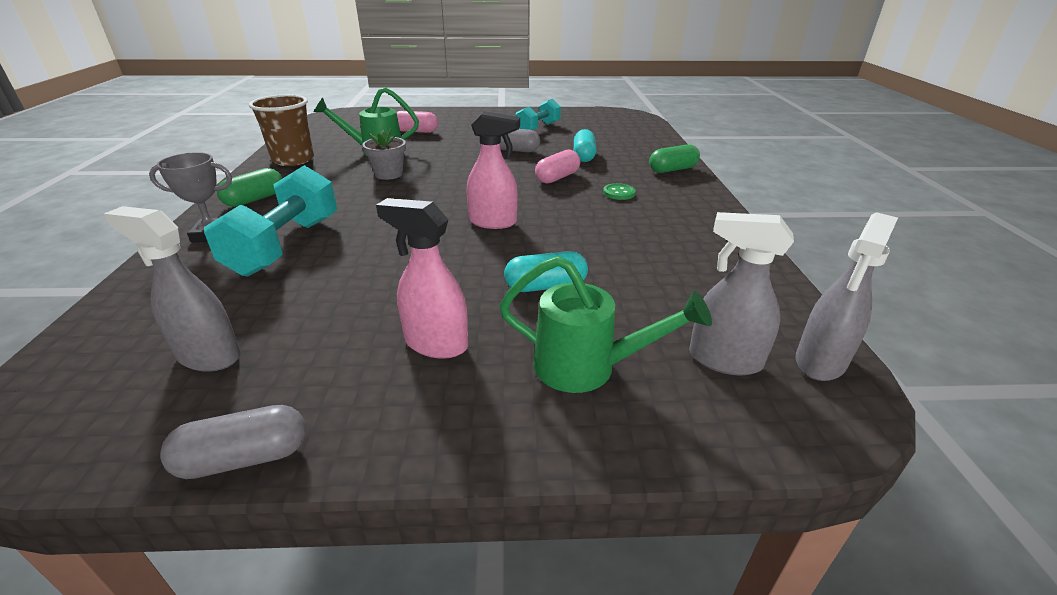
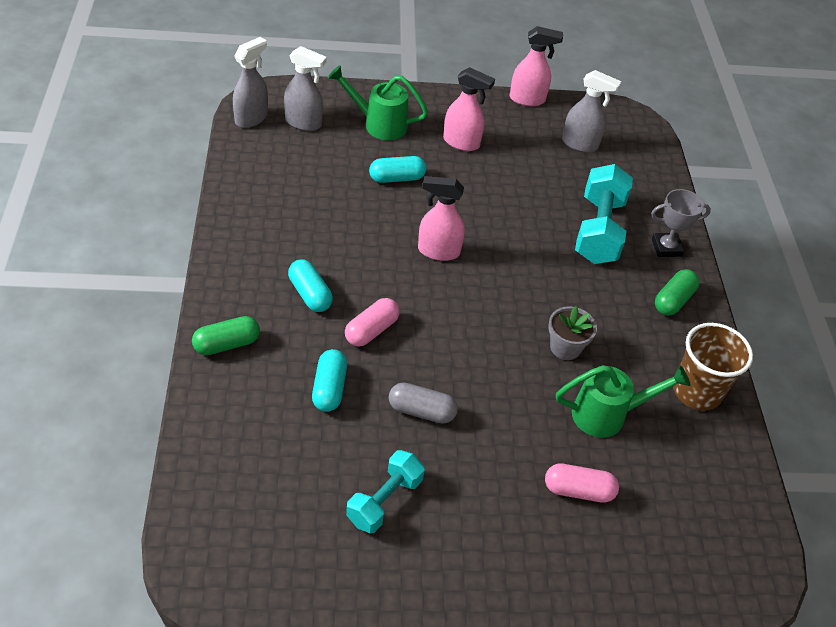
camera: 175 degrees right, 15 degrees up
(244, 458) = (527, 99): grey capsule -> pink spray bottle
(619, 193) = (310, 294): green button -> turquoise capsule

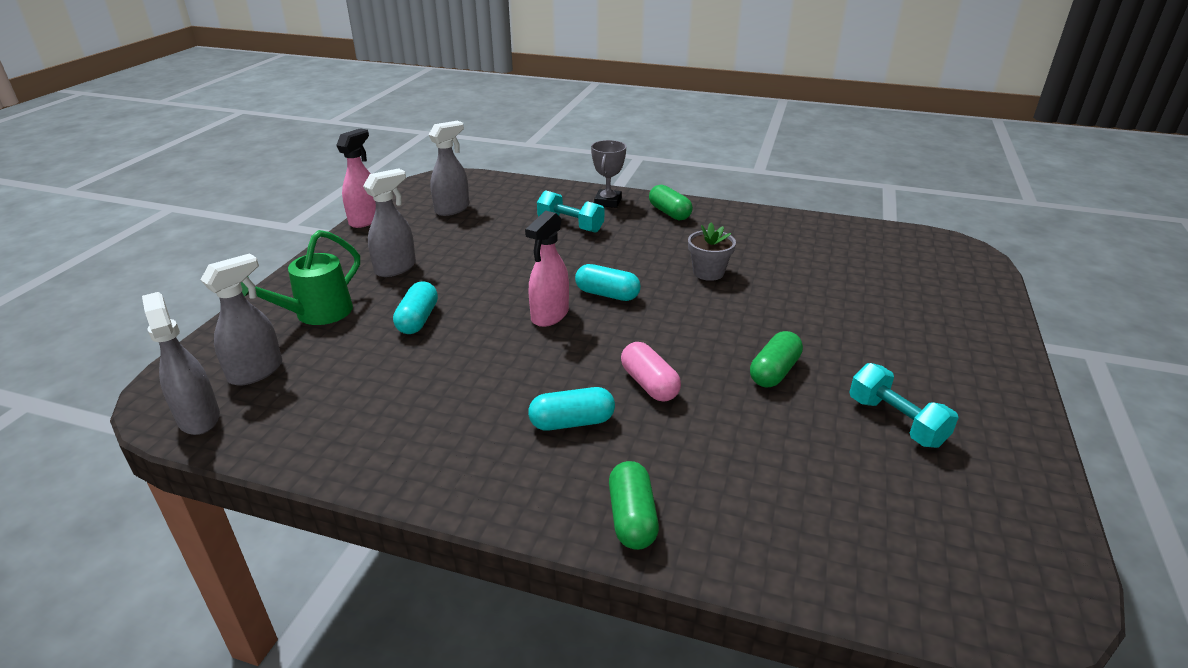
camera: 65 degrees left, 15 degrees down
(329, 388) = (730, 434): turquoise capsule -> turquoise capsule (607, 294)
(421, 411) = (774, 372): grey capsule -> green capsule
(461, 143) = (396, 268): pink spray bottle -> grey spray bottle
(578, 490) = (876, 302): pink capsule -> none
(598, 230) = (570, 225): turquoise dumbbell -> turquoise dumbbell, size x0.64
(607, 414) = (791, 270): green watering can -> none
(696, 391) = (771, 226): brown cup -> none

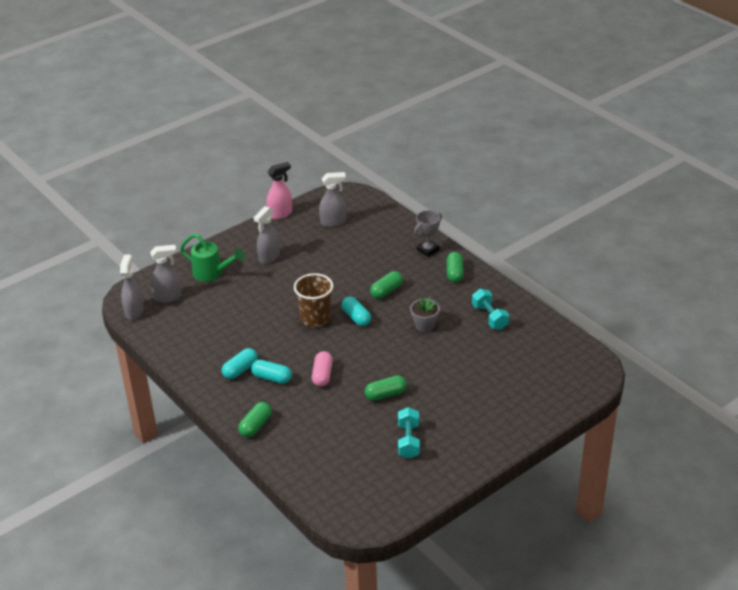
camera: 35 degrees right, 5 degrees up
(316, 314) = (212, 273): green watering can -> green watering can turned 135 degrees counterclockwise
(396, 268) = (269, 257): grey spray bottle -> grey spray bottle turned 135 degrees clockwise
(418, 319) = (254, 295): turquoise capsule -> turquoise capsule (240, 370)
(549, 315) = (315, 318): pink spray bottle -> brown cup
(570, 225) = (386, 261): turquoise dumbbell -> turquoise dumbbell (489, 317)
(610, 254) = (386, 291): none -> green capsule

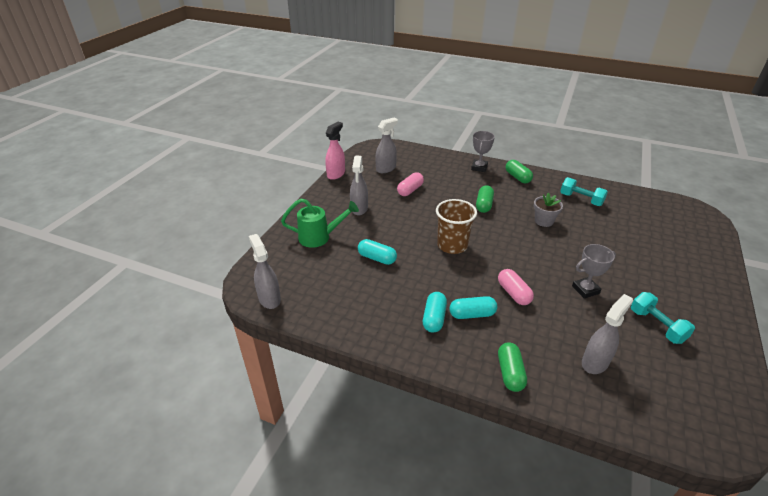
camera: 30 degrees left, 0 degrees up
(168, 297) = (294, 272): grey spray bottle -> grey spray bottle (595, 362)
(333, 253) = (410, 190): none -> pink capsule
(356, 317) = (484, 233): turquoise capsule -> turquoise capsule (377, 258)
(385, 394) = (585, 290): green capsule -> grey trophy

